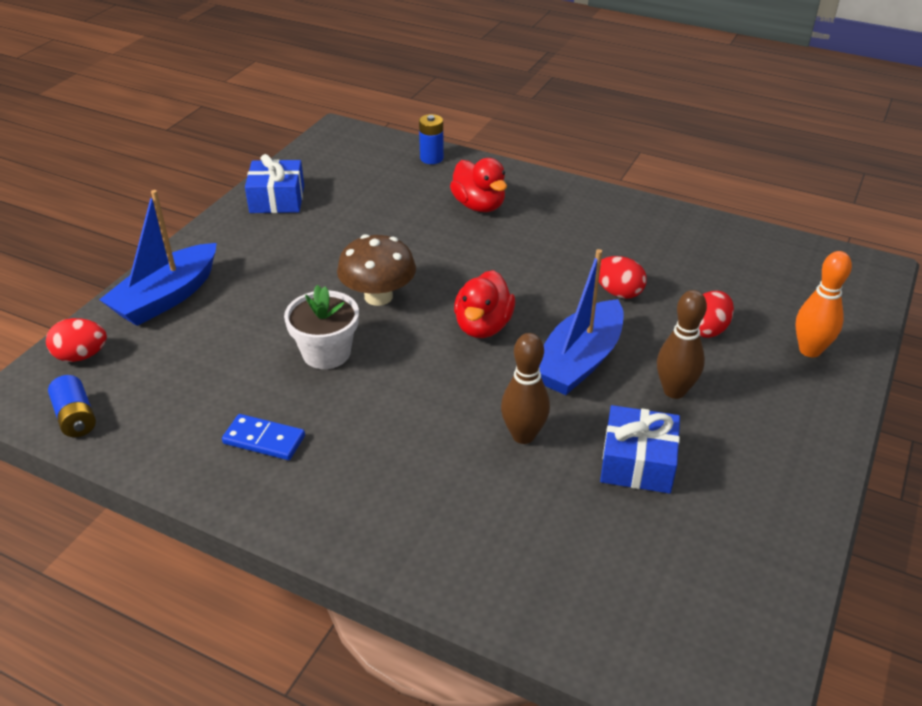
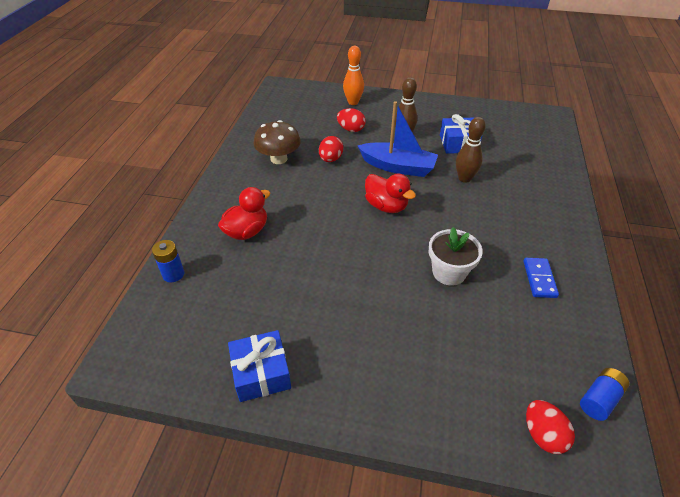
camera: 105 degrees left, 5 degrees up
(166, 297) = (440, 403): blue boat -> none
(378, 296) = (378, 261): brown mushroom -> brown mushroom (279, 159)
(483, 326) = (386, 206): red duck -> red duck turned 45 degrees clockwise

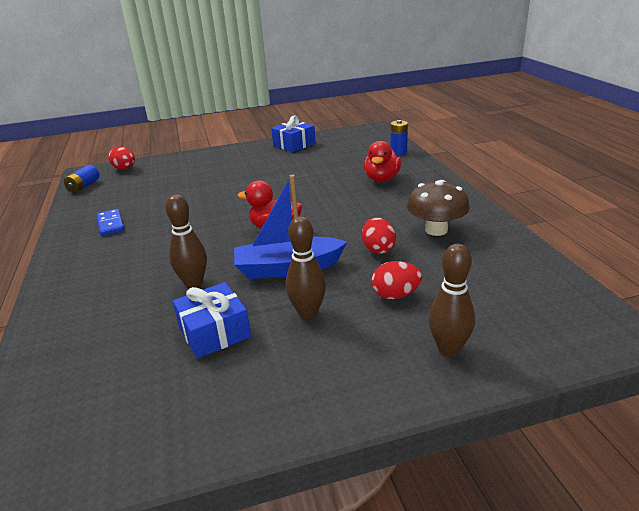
camera: 155 degrees right, 15 degrees down
(353, 102) = (449, 348): orange bowling pin -> brown bowling pin
(449, 272) = (193, 206): white flower pot -> none

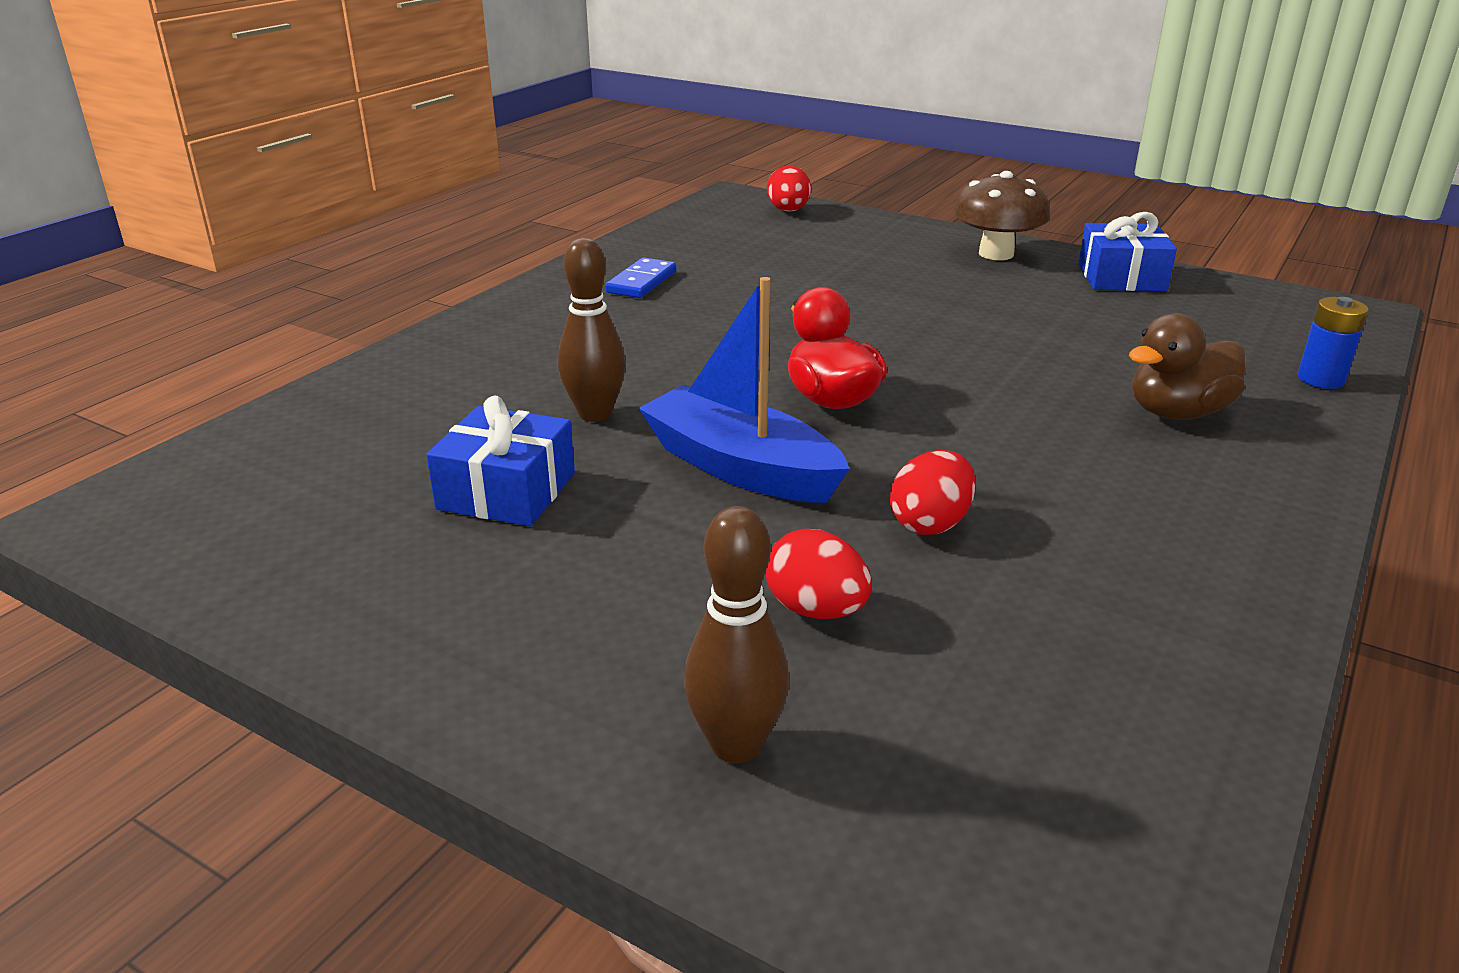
camera: 45 degrees right, 0 degrees up
(84, 186) = (699, 215): blue battery -> none
(308, 312) = (650, 545): brown bowling pin -> none
(382, 179) = (1177, 413): red duck -> brown duck
(436, 230) = (1104, 557): brown mushroom -> brown mushroom (996, 254)

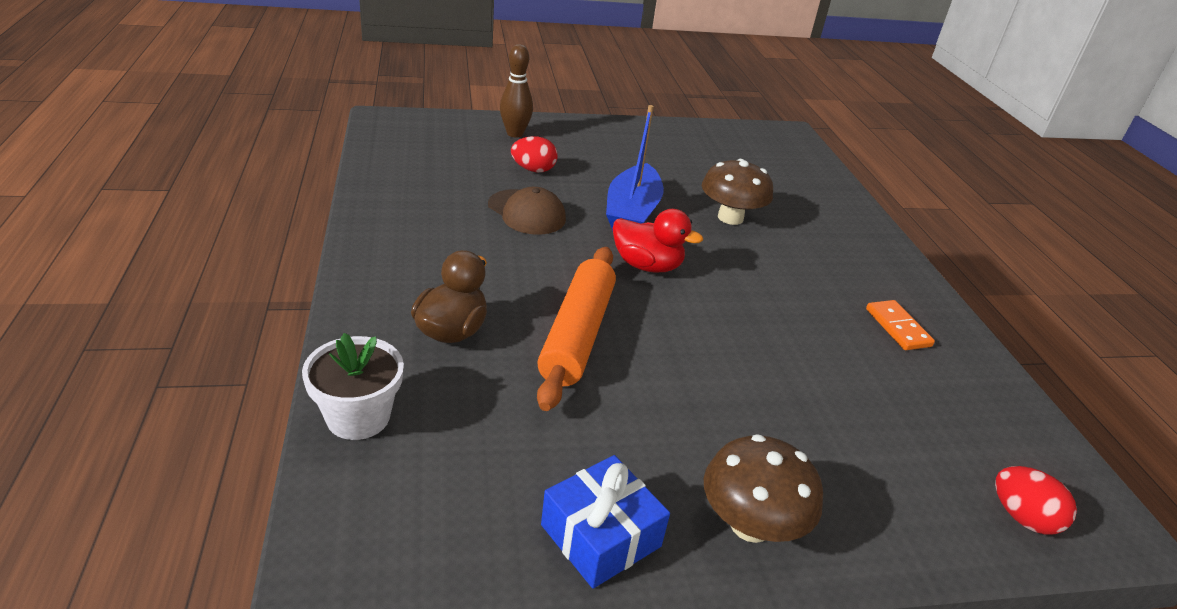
camera: 135 degrees right, 5 degrees up
(507, 491) = (695, 175): blue gift -> none
(595, 414) = (730, 218): brown bowling pin -> brown mushroom
(641, 282) = (897, 327): blue domino -> orange domino
(740, 467) = (632, 212): blue boat -> blue boat turned 105 degrees clockwise
(930, 524) = (526, 212): red egg -> brown cap
(1016, 369) = (577, 335): none -> orange rolling pin
(1320, 379) = (358, 417): blue battery -> white flower pot

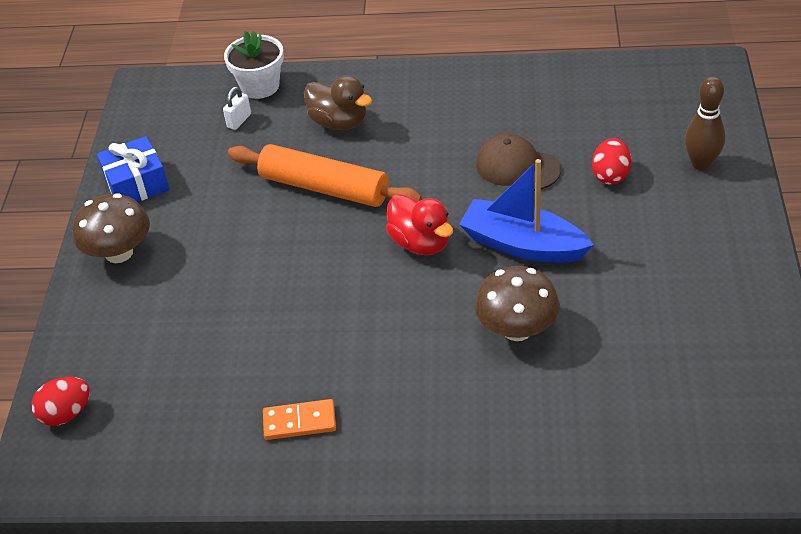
camera: 110 degrees right, 10 degrees up
(443, 430) = (239, 121): none -> white padlock
(526, 212) = (517, 167): brown cap -> brown cap turned 60 degrees clockwise
(647, 266) = (421, 243): red duck -> red duck turned 75 degrees counterclockwise

